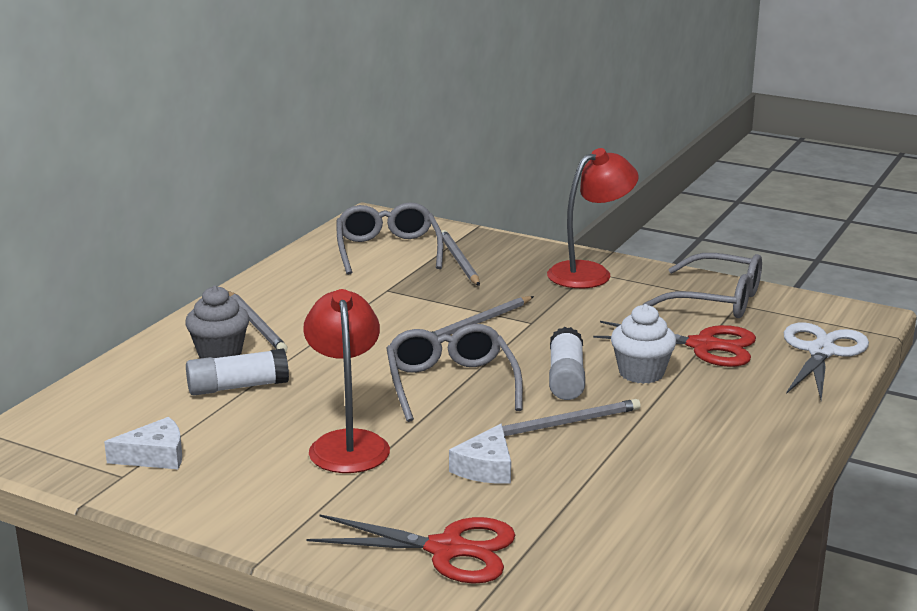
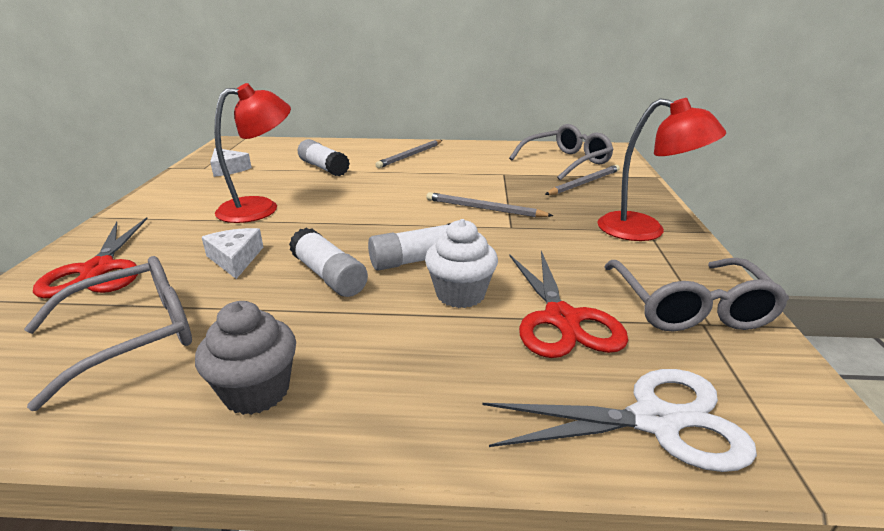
camera: 65 degrees right, 5 degrees up
(220, 353) = (365, 156): grey cupcake -> grey cupcake (256, 391)
(451, 384) = (371, 220): grey glasses -> grey glasses (133, 335)
(486, 467) = (235, 259): white cheese -> white cheese turned 75 degrees clockwise
(564, 423) = (329, 276): grey pencil -> white glue stick

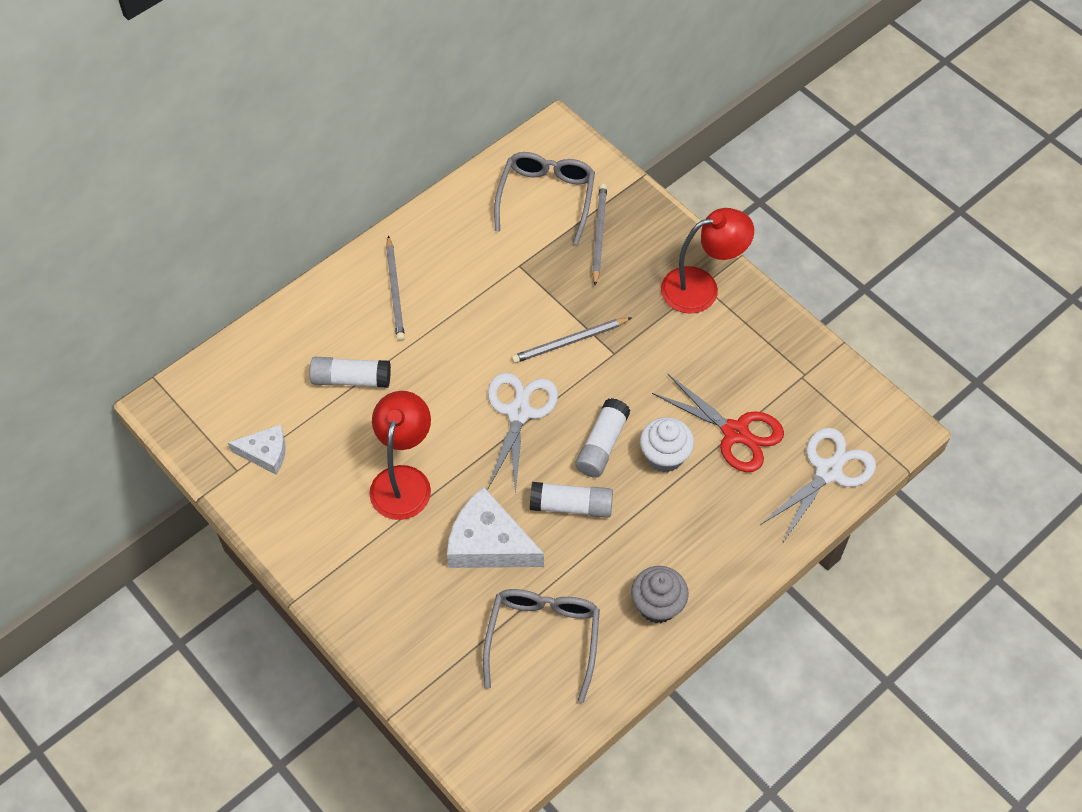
camera: 45 degrees left, 30 degrees up
(98, 270) = (421, 628): red scissors -> none
(235, 259) = (488, 543): white cheese -> white cheese, size x1.67
(388, 218) = (519, 413): none -> white scissors
(689, 307) = (786, 366): grey glasses -> none

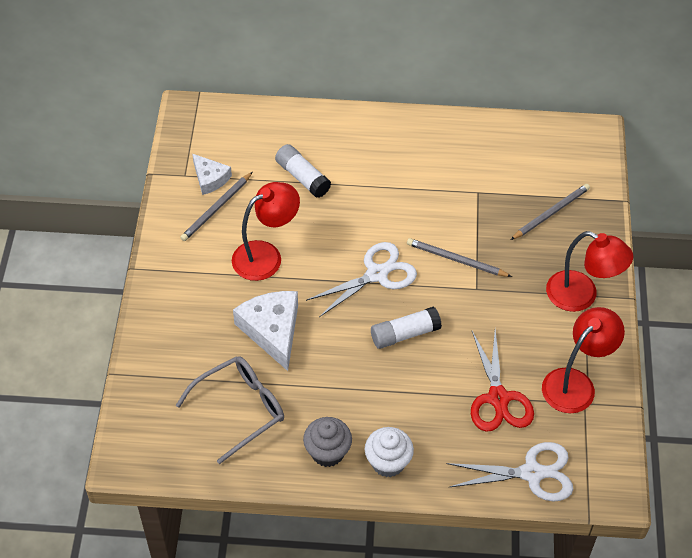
camera: 45 degrees right, 5 degrees down
(395, 291) = (385, 149): grey pencil -> grey pencil (216, 208)
(546, 198) = (542, 166): grey glasses -> none
(571, 506) = (344, 352): white glue stick -> none
(664, 456) = (435, 373): white cupcake -> white cupcake (388, 462)
(777, 366) = (575, 383): none -> red lamp

